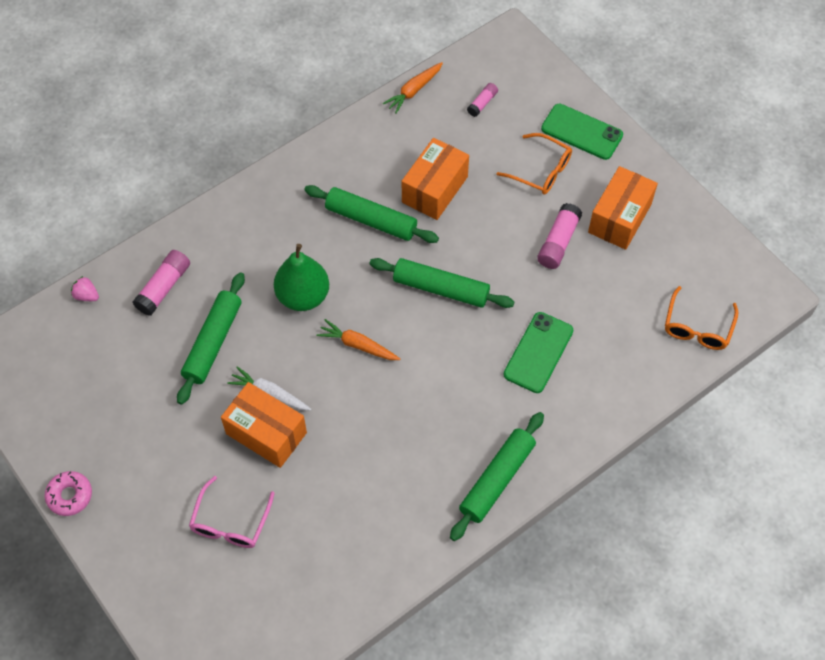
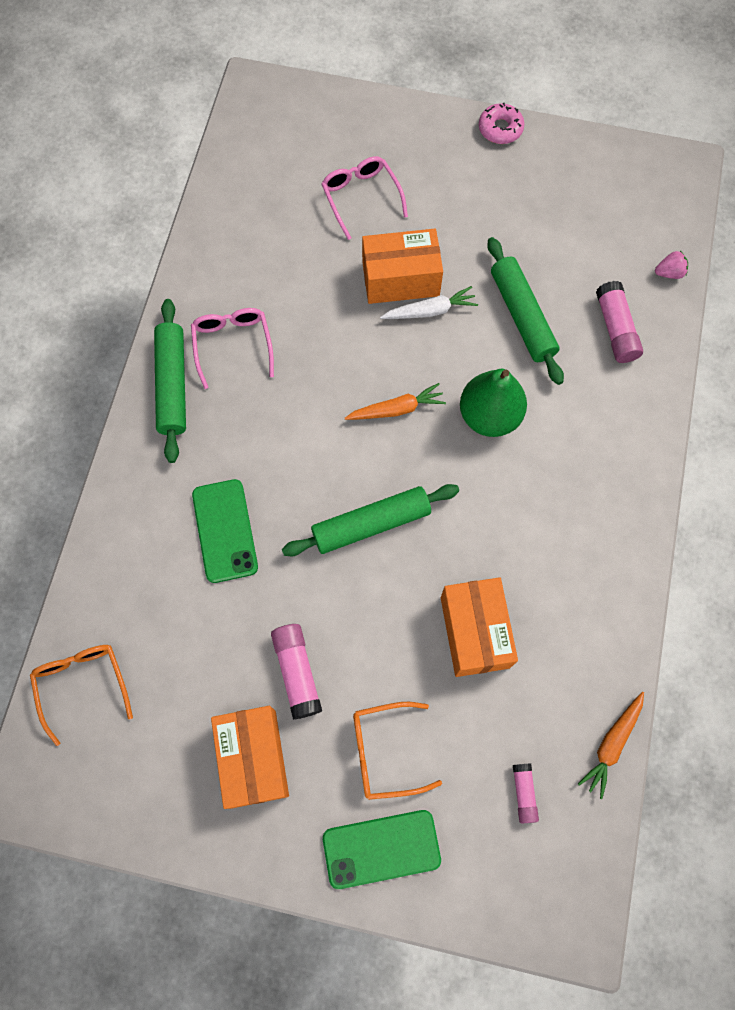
camera: 140 degrees right, 10 degrees up
(371, 220) = (503, 543): green rolling pin -> none
(414, 91) = (611, 744): orange carrot -> orange carrot turned 150 degrees counterclockwise
(430, 476) = (233, 346): none -> pink glasses

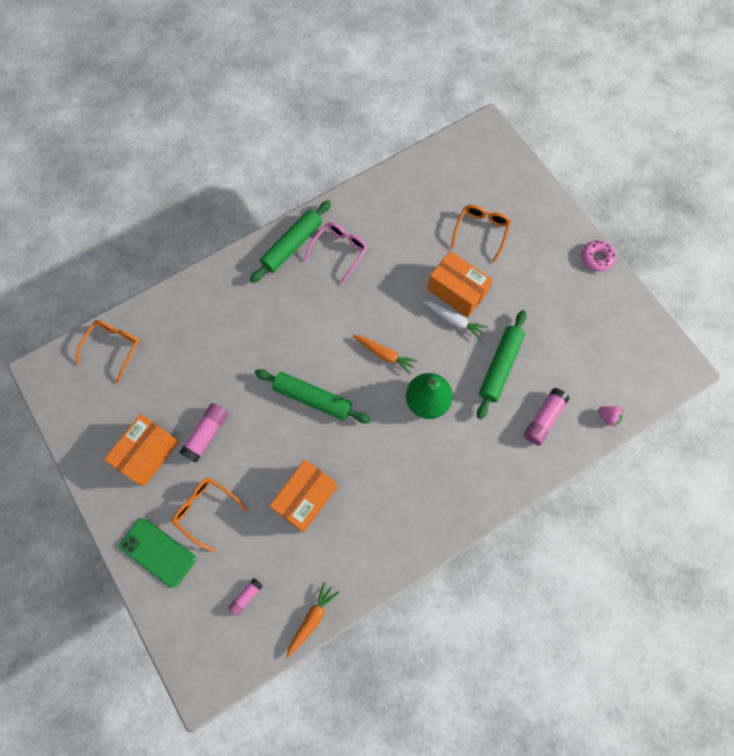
camera: 45 degrees right, 0 degrees up
(225, 530) = (243, 337): green phone -> none
(361, 198) = (481, 232): pink glasses -> orange glasses
(611, 744) = (311, 619): orange carrot -> orange carrot turned 135 degrees clockwise

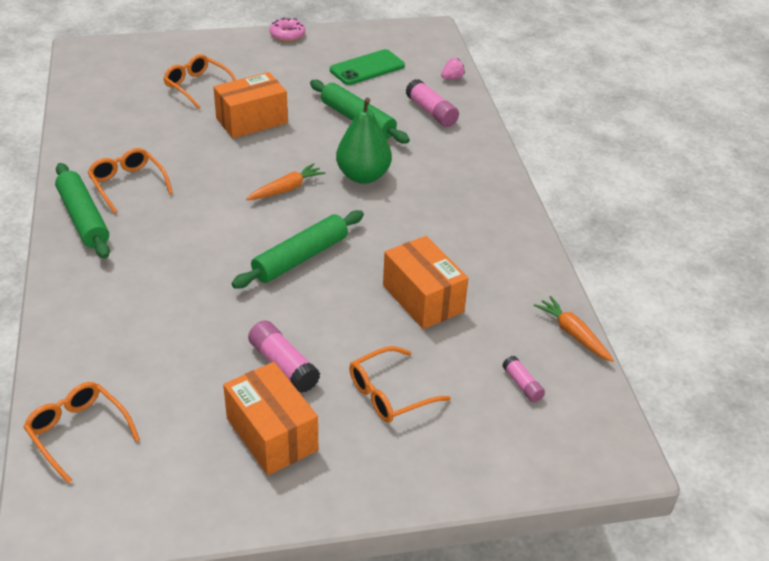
camera: 70 degrees left, 30 degrees down
(158, 552) = (422, 460): green phone -> green phone (367, 68)
(339, 251) = (128, 185): pink glasses -> orange glasses
(454, 321) = (284, 132): white carrot -> none

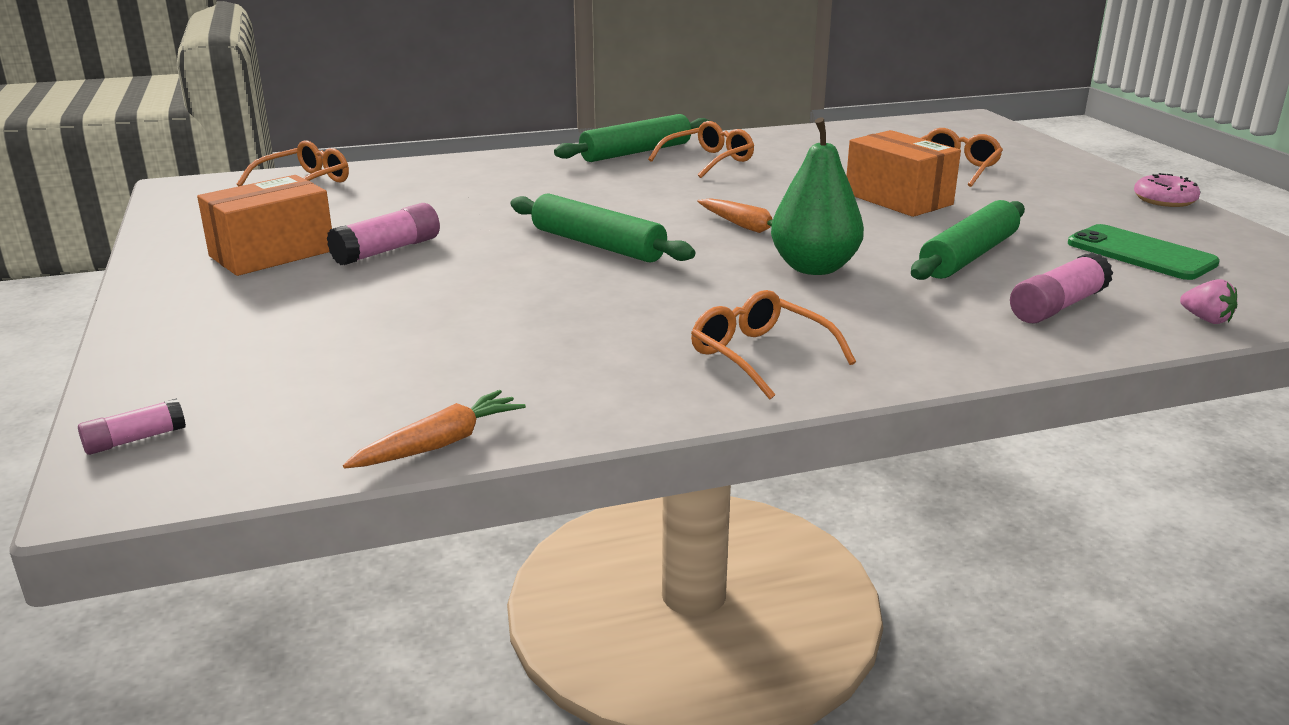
camera: 85 degrees right, 15 degrees down
(390, 394) = (323, 308): orange glasses -> orange glasses (761, 356)
(423, 298) = (523, 320): orange box -> none
(522, 385) = (319, 398): pink glue stick -> pink glue stick (135, 440)

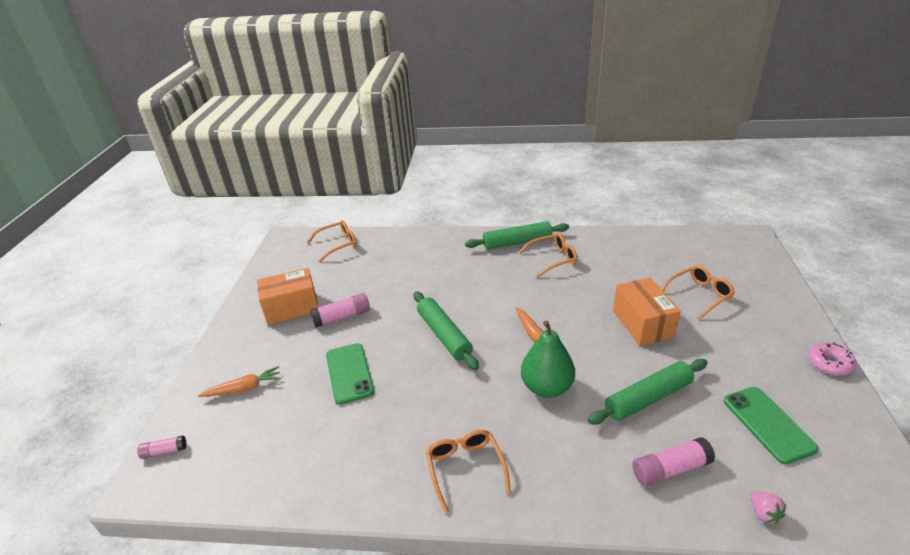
camera: 25 degrees right, 10 degrees up
(440, 444) = (276, 497): orange carrot -> orange carrot (244, 388)
(459, 301) = (349, 373): none -> green phone

